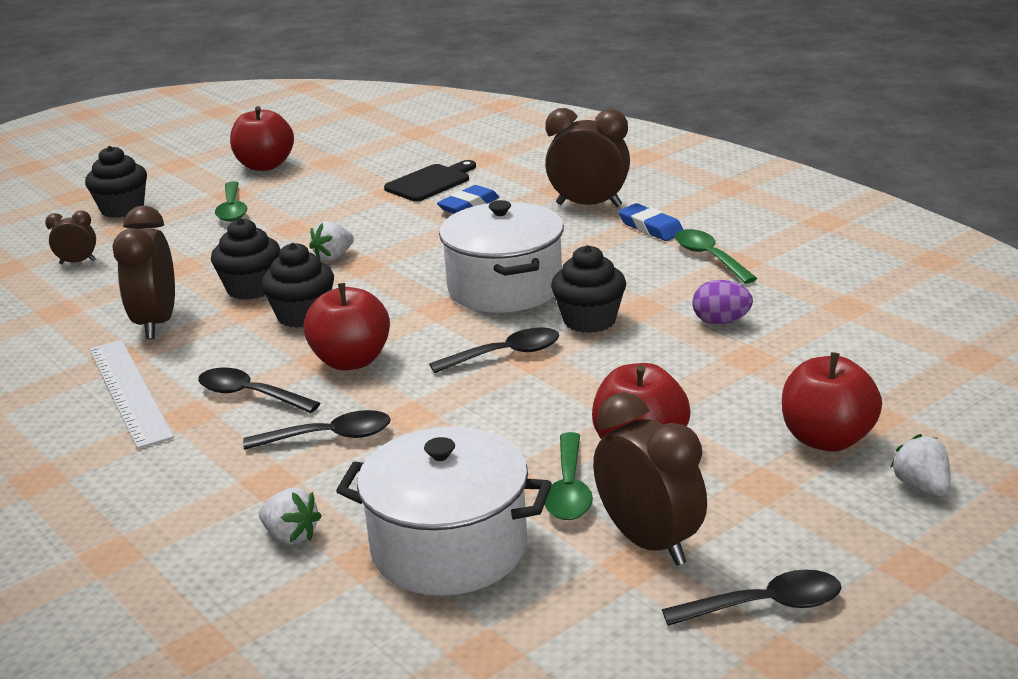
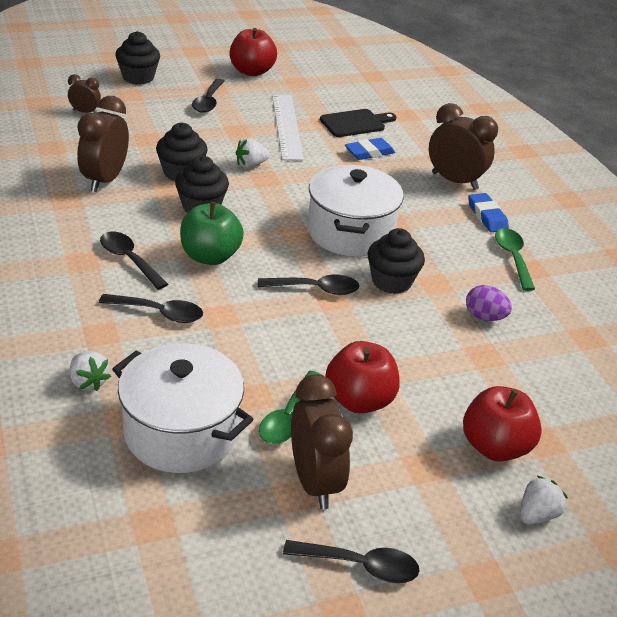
camera: 15 degrees right, 10 degrees up
(129, 391) = (57, 229): white ruler -> white ruler (287, 126)
(232, 209) = (208, 101): green spoon -> black spoon
(351, 361) = (210, 256): red apple -> green apple
(921, 487) = (537, 514): white strawberry -> white strawberry turned 45 degrees clockwise

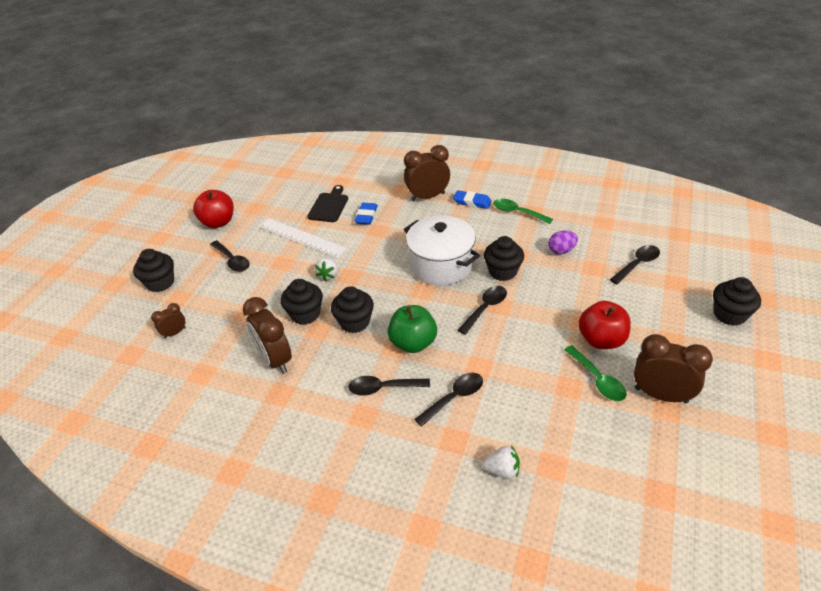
camera: 45 degrees left, 5 degrees up
(181, 432) = (582, 440): white pot -> none
(360, 565) = (737, 407): black spoon -> black spoon (637, 264)
(495, 447) = (670, 303): red apple -> none
(537, 514) = (729, 314): white strawberry -> black cupcake

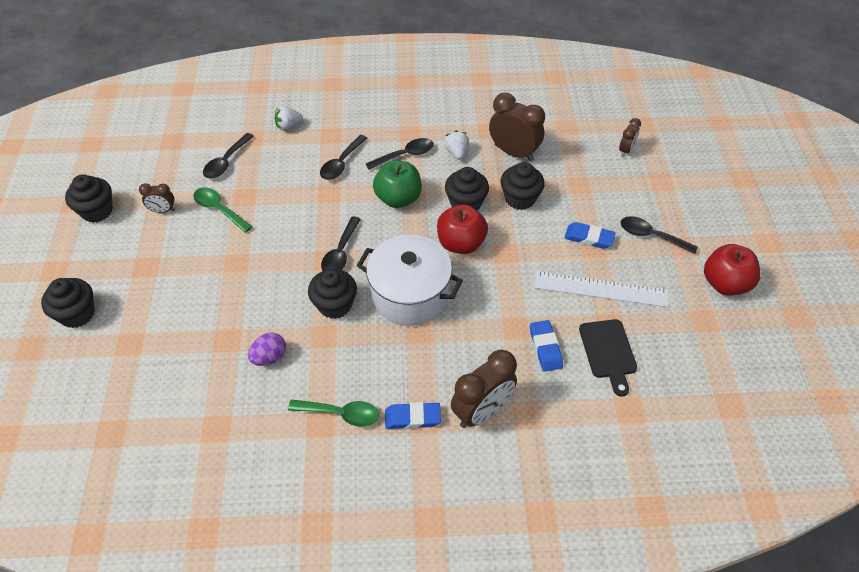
camera: 155 degrees right, 10 degrees up
(160, 283) = (698, 191): black cupcake -> black cupcake (97, 211)
(278, 270) = (589, 238): none -> blue eraser
(329, 275) = (529, 247): white strawberry -> white strawberry (456, 152)
(601, 340) = (216, 248): red apple -> red apple (461, 243)
(637, 264) = (173, 360): black spoon -> black spoon (226, 162)
(661, 395) = (163, 210): brown clock -> brown clock, size x0.52

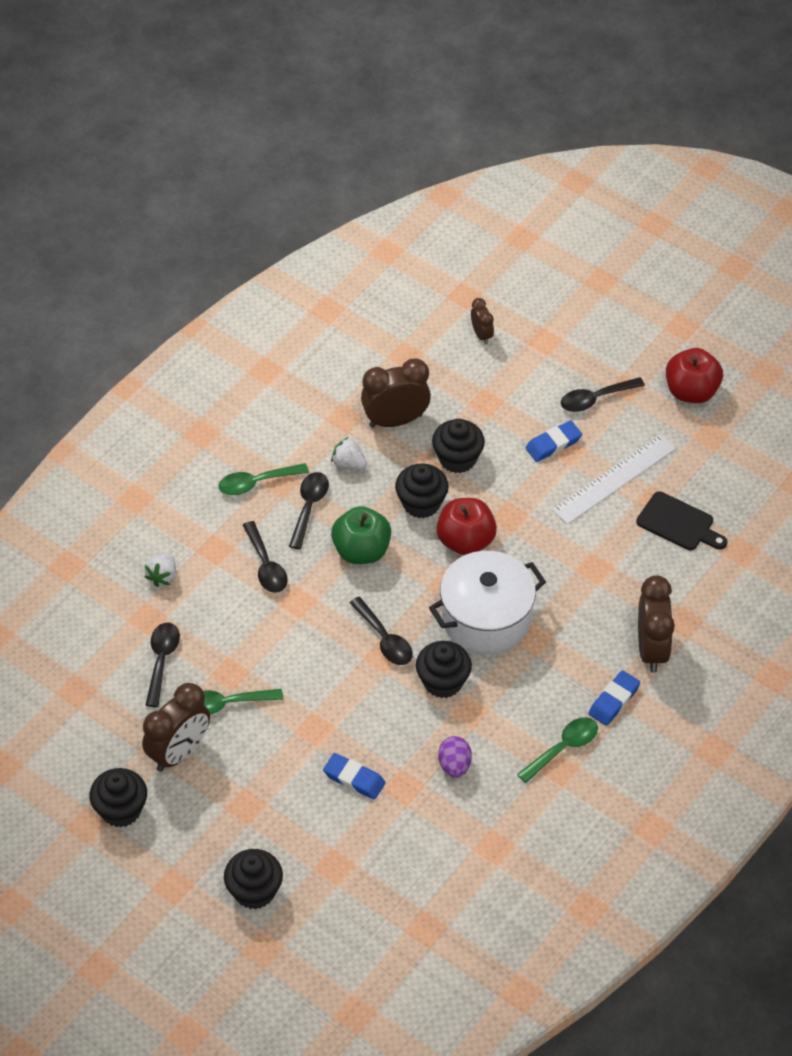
camera: 50 degrees left, 0 degrees up
(163, 210) = (179, 752): brown clock -> brown clock, size x1.92
(226, 162) = (161, 660): black spoon -> black spoon turned 150 degrees counterclockwise
(397, 123) = (256, 483): none -> green spoon
(545, 348) = (634, 562): blue eraser -> blue eraser (354, 778)

